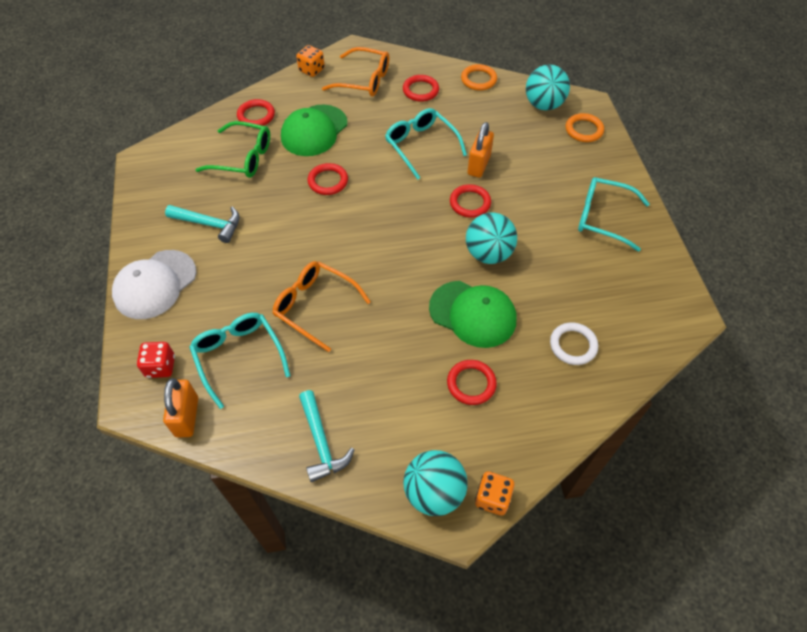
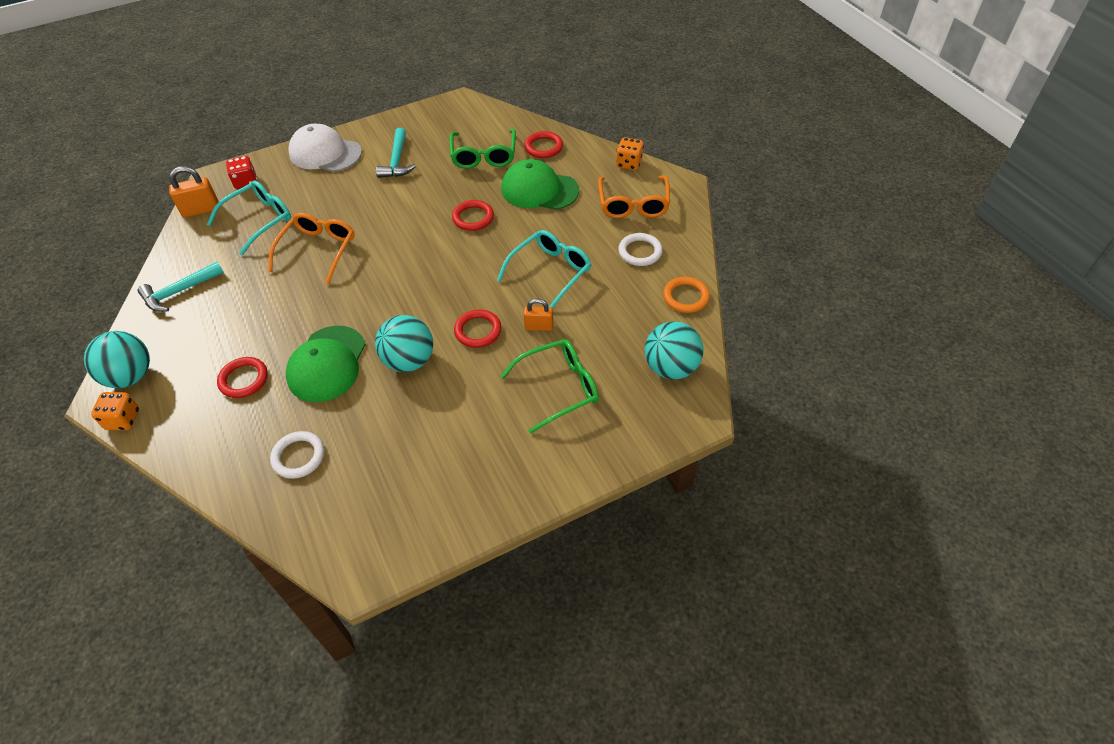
camera: 75 degrees right, 5 degrees down
(420, 90) = (640, 252): red ring -> white ring
(479, 165) = (539, 326): orange padlock -> orange padlock, size x0.66
(545, 167) = (559, 388): none -> green glasses
(584, 130) = (642, 417): orange ring -> none
(602, 217) = (493, 459): turquoise glasses -> none

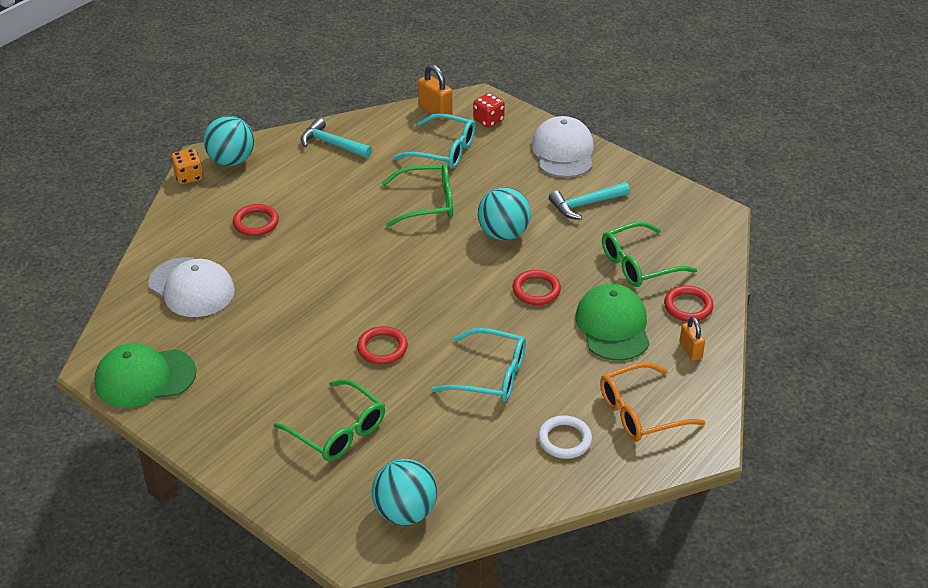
camera: 65 degrees right, 10 degrees down
(298, 456) = (191, 287): white ring -> white cap
(318, 250) = (427, 203): orange glasses -> green glasses
(327, 364) = (295, 264): green cap -> green cap (145, 378)
(409, 361) = (323, 315): turquoise ball -> turquoise ball (503, 234)
(539, 326) = (410, 390): orange padlock -> orange padlock (690, 350)
(629, 163) = (711, 388): orange dice -> none
(685, 297) = (515, 498): orange ring -> none

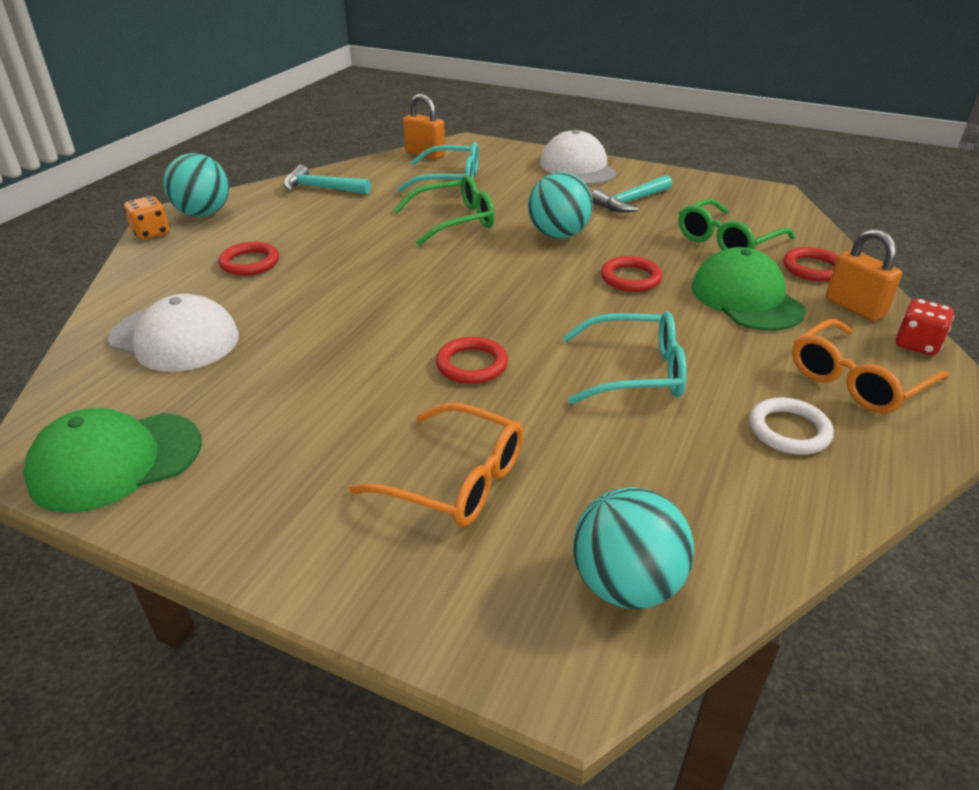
camera: 15 degrees left, 5 degrees down
(338, 431) = (456, 480): green glasses -> orange glasses
(488, 120) = (485, 155): red dice -> red dice (916, 344)
(690, 350) = (854, 307): orange padlock -> orange padlock, size x1.51

